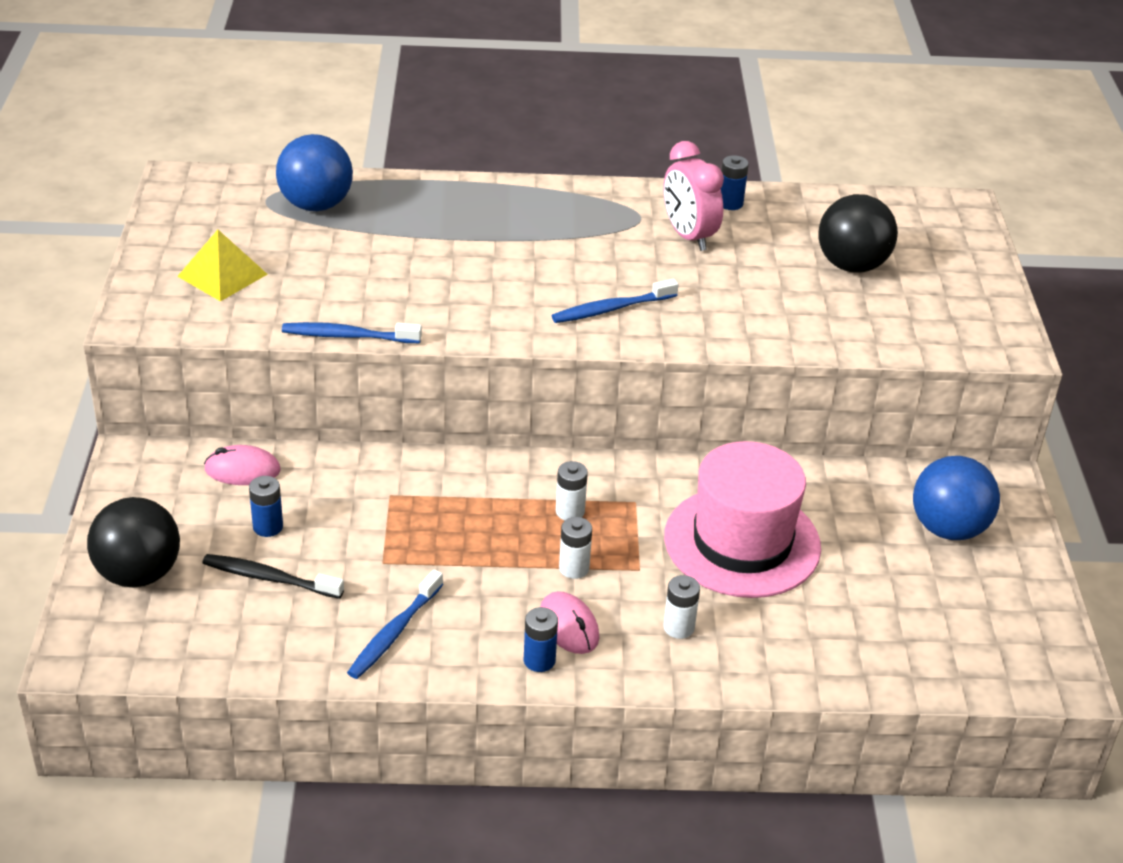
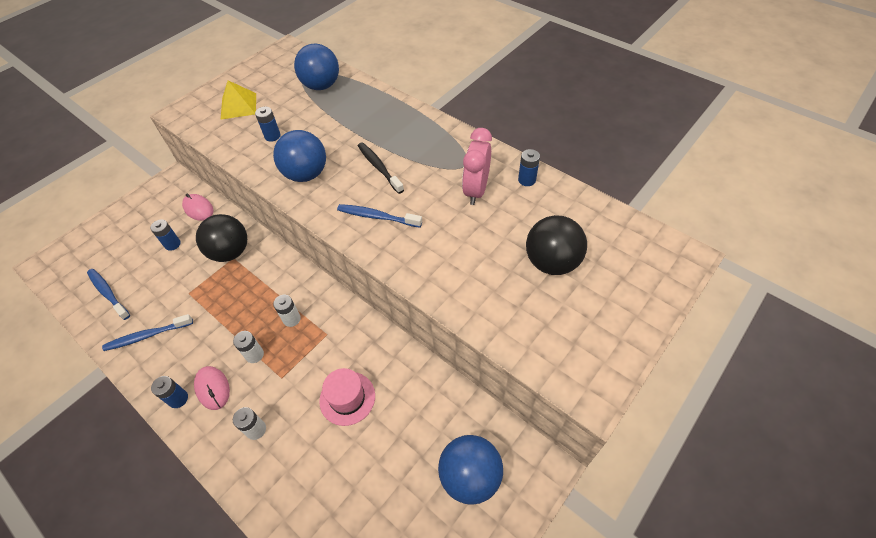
camera: 45 degrees right, 15 degrees up
(139, 574) = (107, 238): black ball -> black ball (230, 252)
(269, 578) = (142, 272): black toothbrush -> black toothbrush (379, 167)
(337, 288) = (272, 136): none -> blue battery
(348, 336) = (242, 166): blue toothbrush -> blue toothbrush (108, 293)
(454, 307) = (306, 174): none -> blue ball
(568, 626) = (212, 388): pink mouse -> pink mouse turned 45 degrees counterclockwise
(742, 542) = (347, 398): pink hat -> pink hat, size x0.54

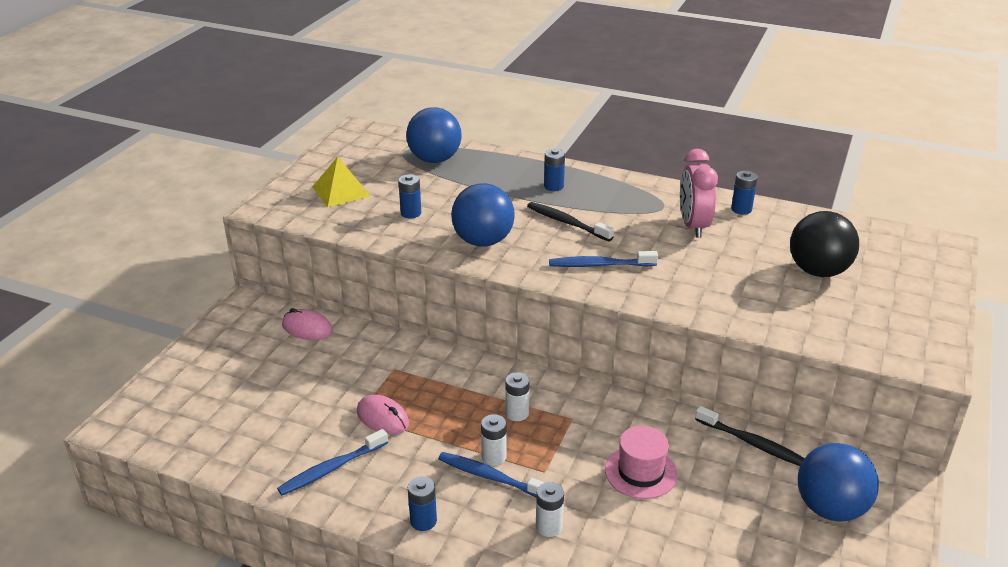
camera: 20 degrees left, 20 degrees down
(108, 293) = (240, 437): blue toothbrush -> blue toothbrush (490, 477)
(172, 244) = (297, 370): blue battery -> blue battery (553, 186)
(212, 388) = (462, 500): pink mouse -> pink mouse (382, 418)
(230, 252) = (386, 364): black ball -> none
(445, 394) = (752, 443): none -> black toothbrush

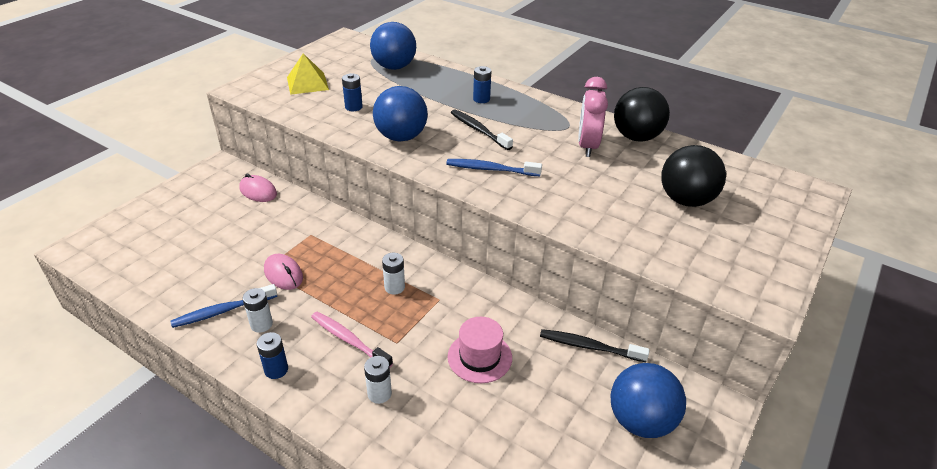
camera: 10 degrees right, 5 degrees up
(490, 477) = (349, 340): blue toothbrush -> pink toothbrush
(494, 457) = (359, 322): white battery -> white battery (261, 324)
(741, 209) = (636, 137): blue battery -> black ball
(752, 443) = (589, 347): black toothbrush -> black toothbrush turned 150 degrees clockwise

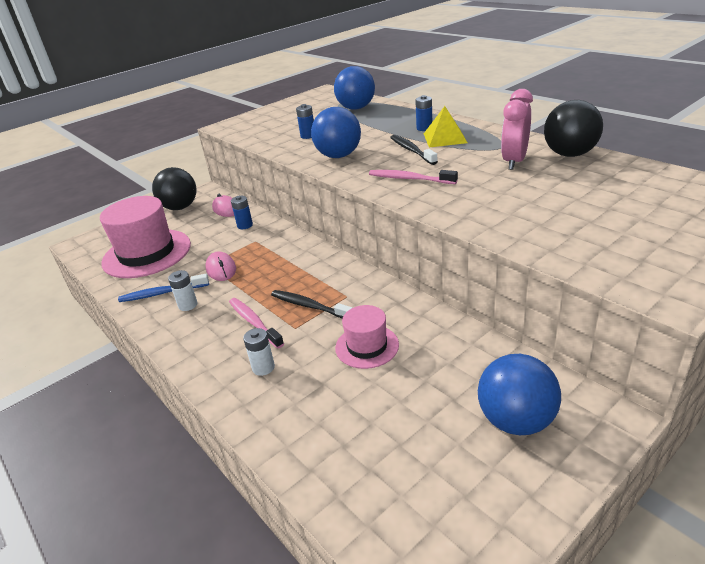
camera: 20 degrees right, 5 degrees down
(179, 257) = (147, 253): none -> pink hat
(276, 370) = (185, 340): blue battery -> blue battery (245, 225)
(307, 83) = (278, 121): yellow pyramid -> yellow pyramid (444, 138)
(394, 287) = (310, 284): white battery -> none
(490, 169) = (409, 179): blue toothbrush -> pink toothbrush
(589, 347) = (481, 347): black toothbrush -> black toothbrush (309, 306)
(686, 200) = (605, 205): black ball -> black ball (180, 207)

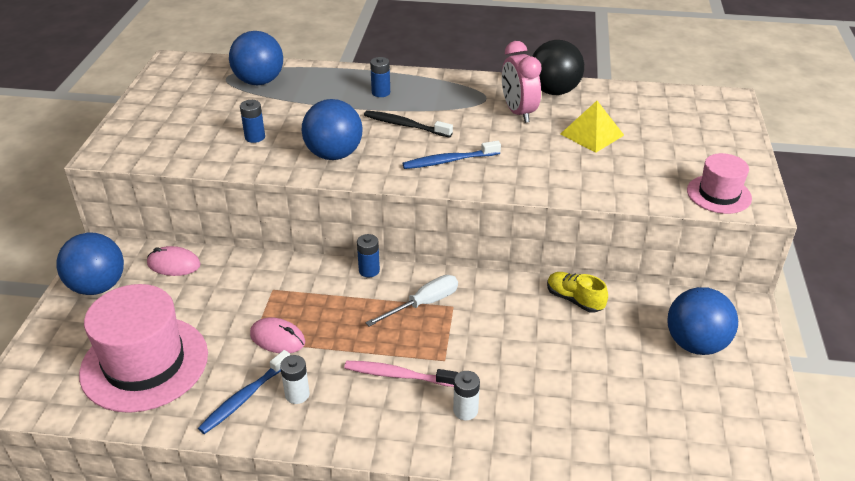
camera: 45 degrees left, 5 degrees up
(180, 207) = (98, 286): black ball -> blue ball
(245, 225) = (231, 276): blue battery -> blue battery (369, 270)
(309, 306) = (430, 333): black toothbrush -> none
(329, 286) = (423, 304): none -> white screwdriver
(367, 346) = (529, 343): pink hat -> pink hat (719, 194)
(409, 179) = (449, 161): pink toothbrush -> blue toothbrush
(444, 138) = (419, 100): yellow pyramid -> yellow pyramid (591, 134)
(445, 332) = (574, 300): none -> yellow shoe

